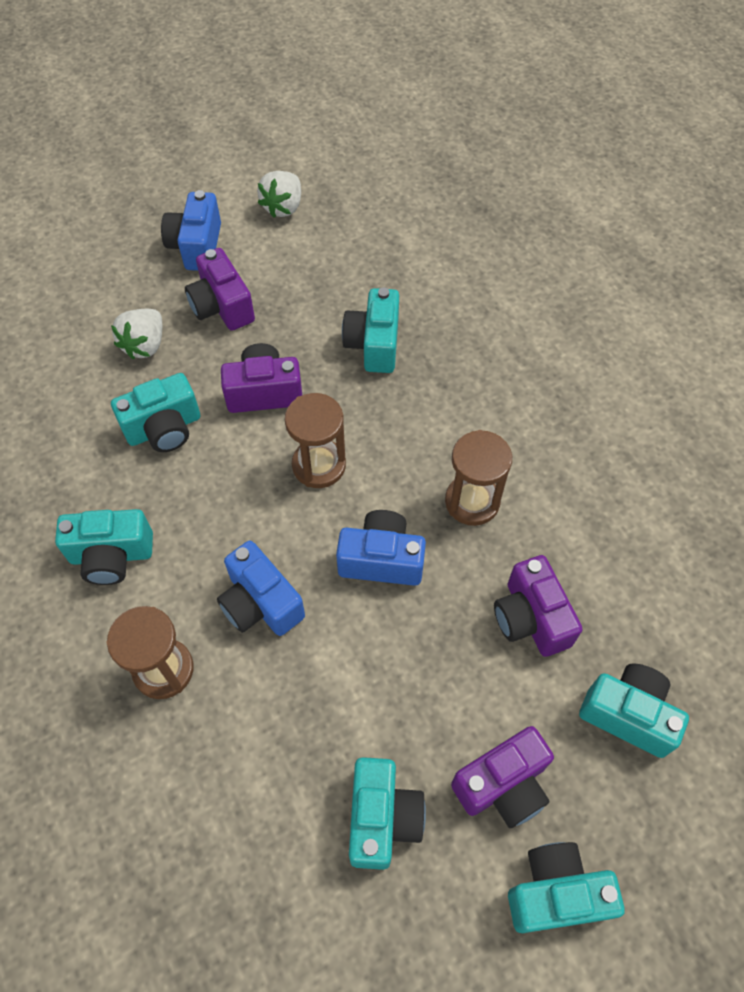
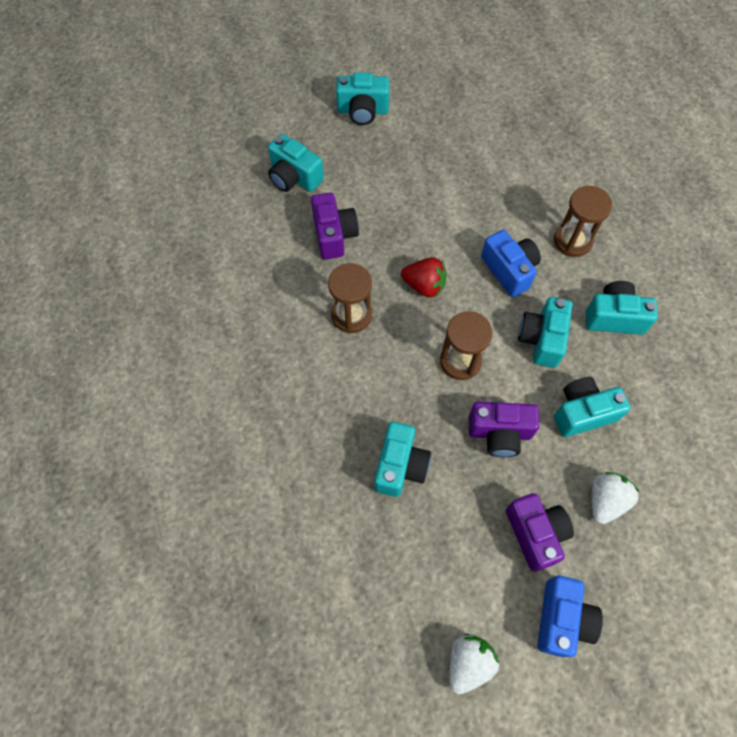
camera: 170 degrees left, 5 degrees up
(381, 559) = (424, 285): blue camera -> red strawberry
(382, 818) = (447, 152): turquoise camera -> turquoise camera (542, 339)
(503, 785) = (377, 156): purple camera -> none

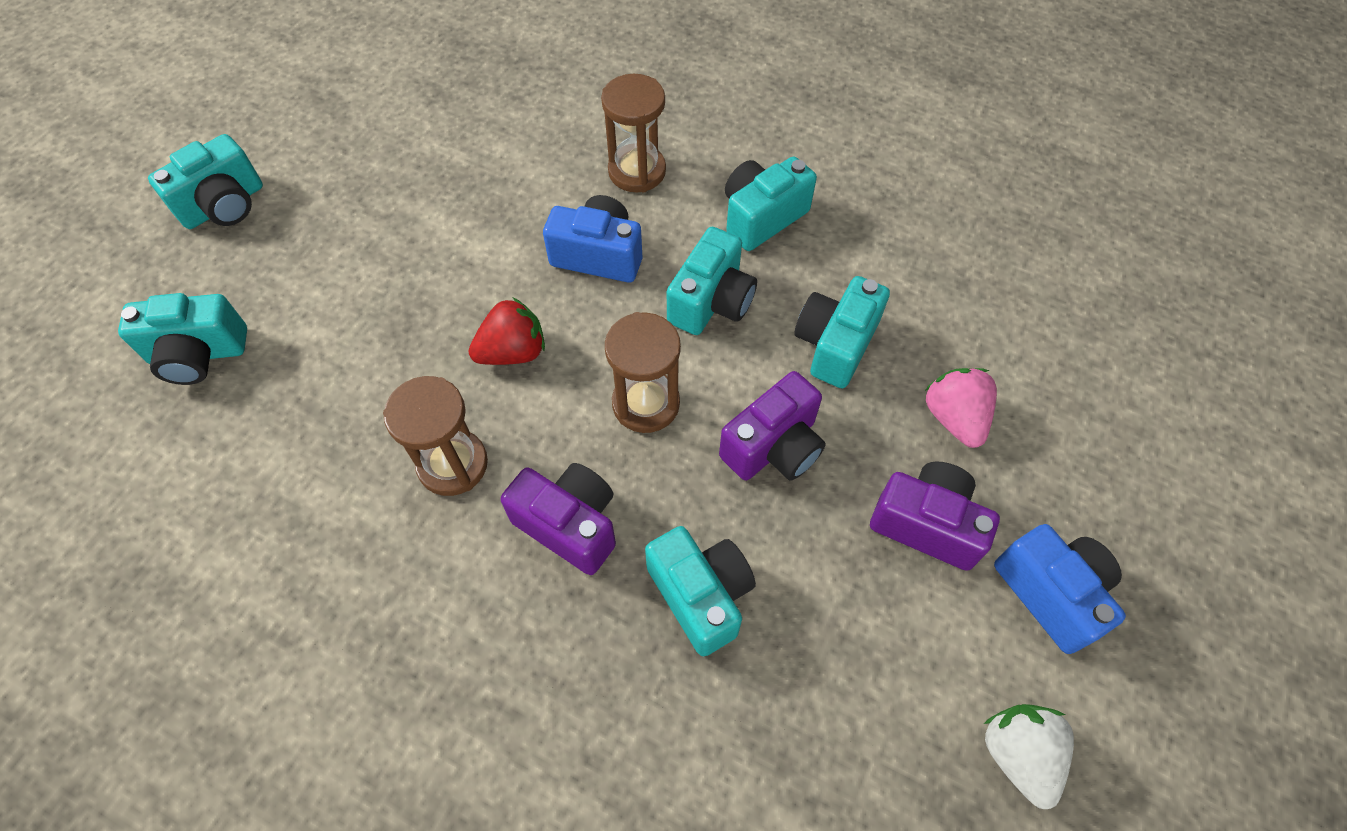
camera: 45 degrees left, 5 degrees down
(334, 235) = (330, 384): purple camera -> purple camera (569, 525)
(542, 339) = (711, 302): turquoise camera -> turquoise camera turned 120 degrees counterclockwise
(605, 500) = (954, 418): white strawberry -> pink strawberry

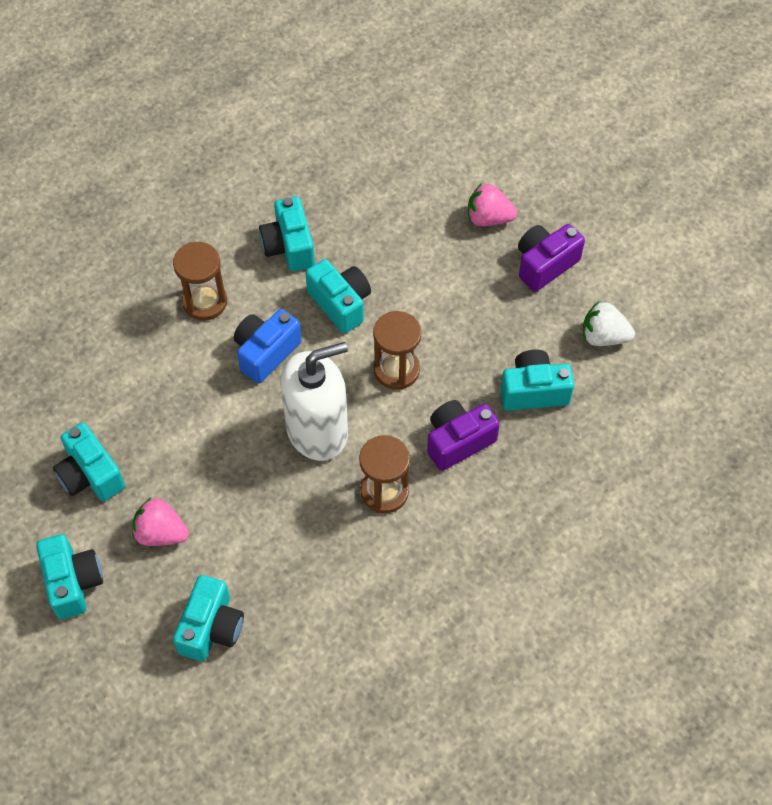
camera: 65 degrees left, 0 degrees up
(311, 256) = (161, 533): none -> pink strawberry
(513, 352) = (317, 430): red strawberry -> white soap dispenser
(773, 447) = (461, 315): purple camera -> none
(835, 344) = (408, 252): turquoise camera -> turquoise camera (90, 475)
(1018, 754) = (679, 288): white strawberry -> white strawberry (603, 336)
(1051, 593) = (609, 229): blue camera -> none

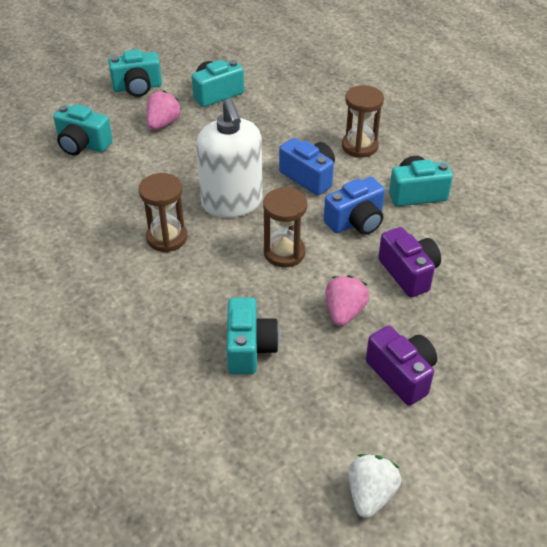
camera: 95 degrees right, 15 degrees down
(340, 303) = (356, 221): turquoise camera -> blue camera
(458, 441) = (205, 288): purple camera -> purple camera (408, 273)
(488, 218) = (459, 333): pink strawberry -> pink strawberry (344, 312)
(603, 336) = (308, 416): white strawberry -> white strawberry (370, 494)

